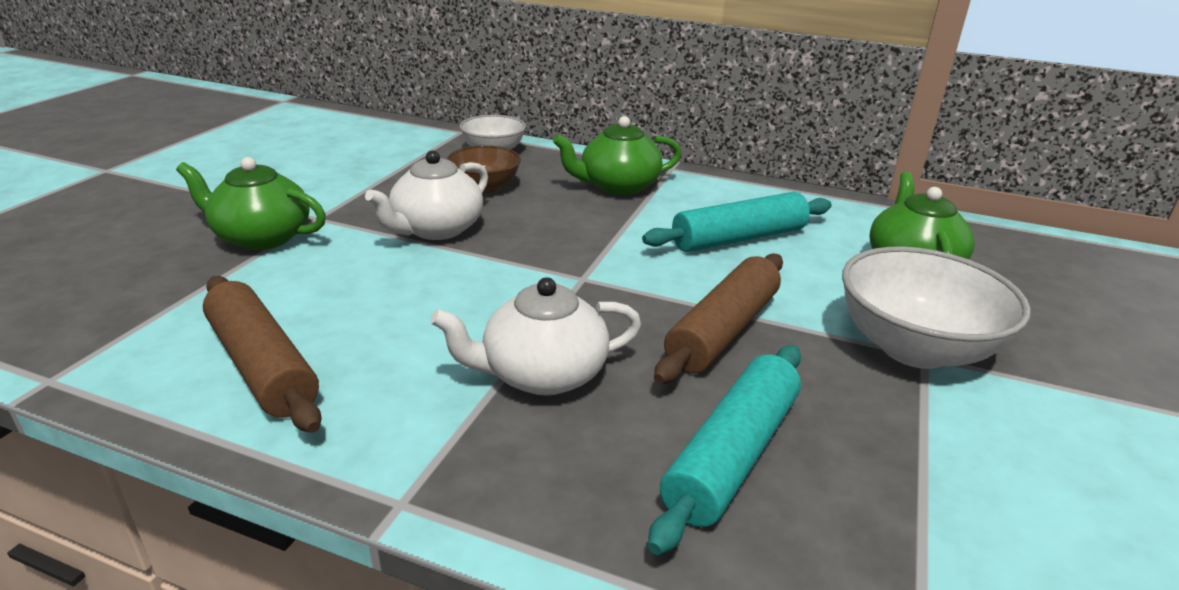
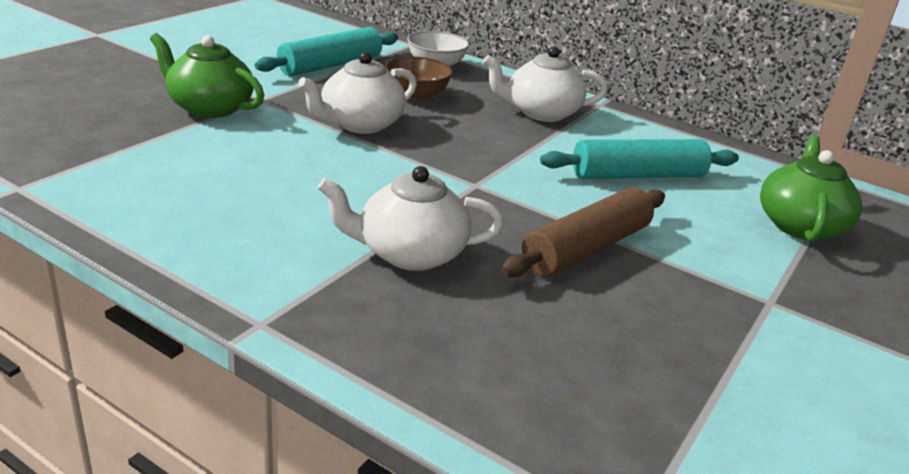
camera: 10 degrees right, 0 degrees up
(262, 366) = (182, 206): brown rolling pin -> none
(617, 186) = (541, 113): green teapot -> white teapot
(732, 455) = (549, 344): turquoise rolling pin -> turquoise rolling pin (330, 65)
(914, 348) = (763, 294): white bowl -> none

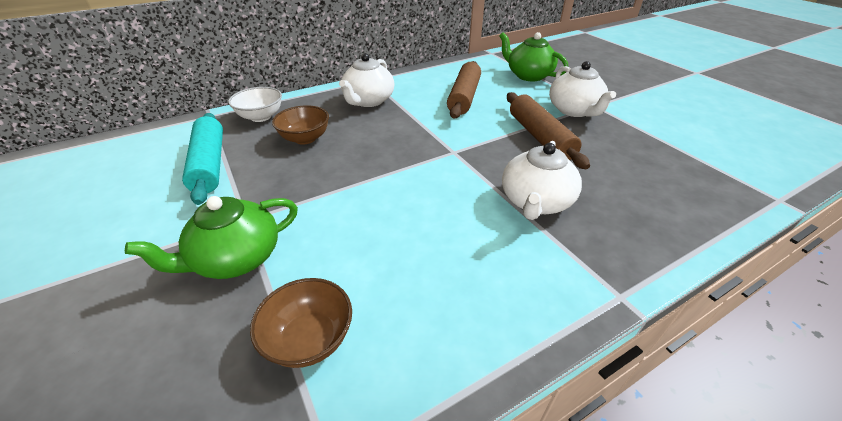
camera: 60 degrees left, 10 degrees up
(133, 156) = (309, 339): none -> brown bowl
(360, 124) = (335, 176): white teapot -> white teapot (574, 110)
(637, 175) = (464, 97): turquoise rolling pin -> brown rolling pin

